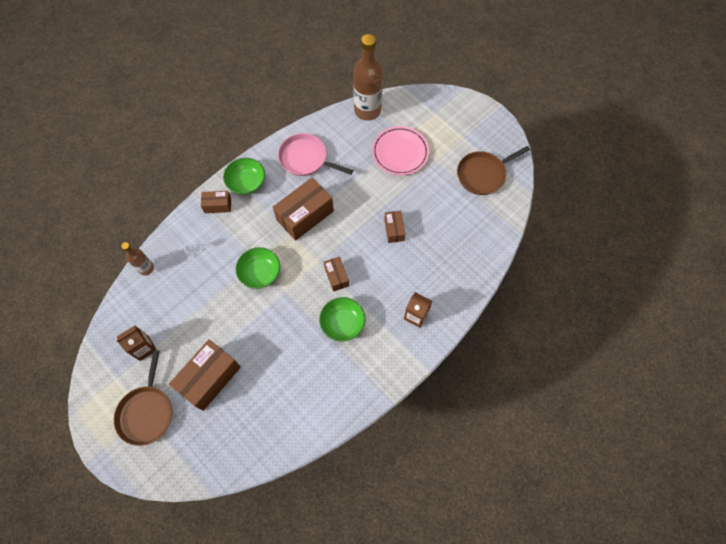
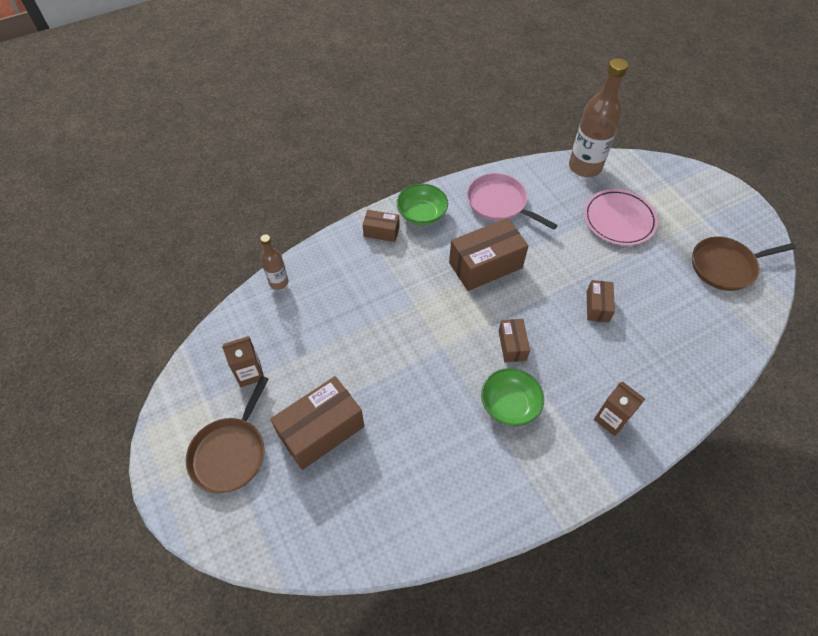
camera: 15 degrees right, 10 degrees down
(260, 273) = (415, 319): green bowl -> none

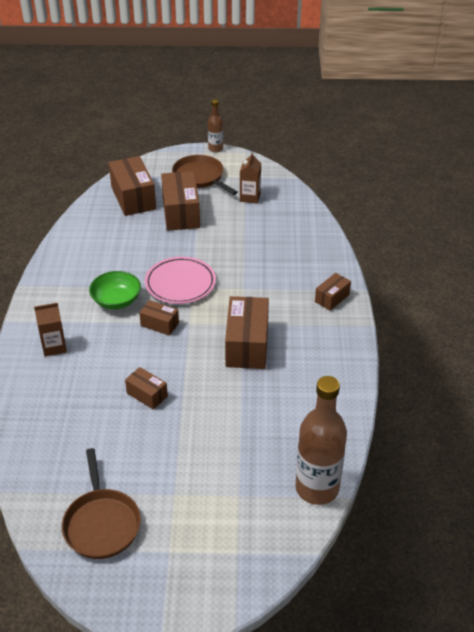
camera: 120 degrees right, 15 degrees down
(278, 282) = (319, 229): brown bottle -> brown bottle (215, 148)
(319, 509) = (133, 198): none -> brown box
(422, 214) = (335, 330): green bowl -> none
(499, 203) = (312, 389): pink pan -> none
(619, 220) = (224, 471): pink plate -> pink plate (180, 283)
(725, 266) = (101, 524): brown pan -> brown pan turned 150 degrees clockwise

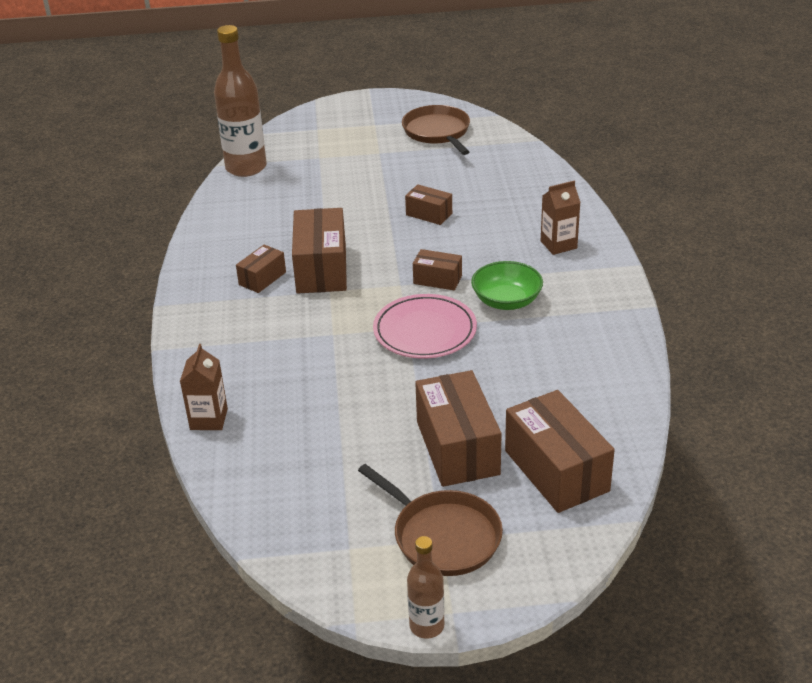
camera: 175 degrees right, 5 degrees down
(250, 197) = (336, 496): brown carton -> brown carton (209, 419)
(332, 298) = (205, 333): brown box -> brown box (262, 278)

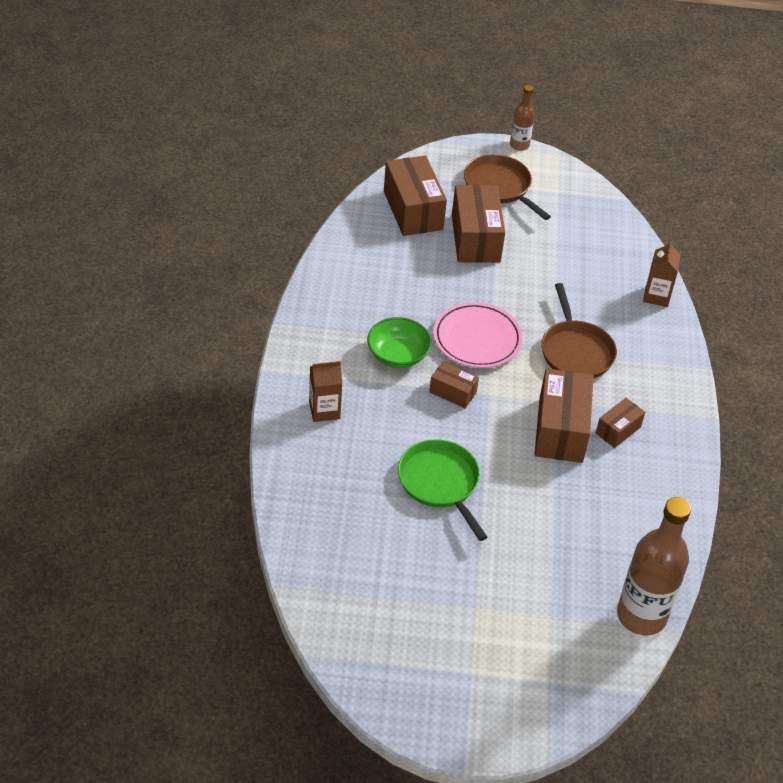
camera: 175 degrees left, 10 degrees up
(429, 214) = (440, 483): brown box -> green pan
(437, 132) = (394, 634): brown pan -> brown pan (576, 351)

